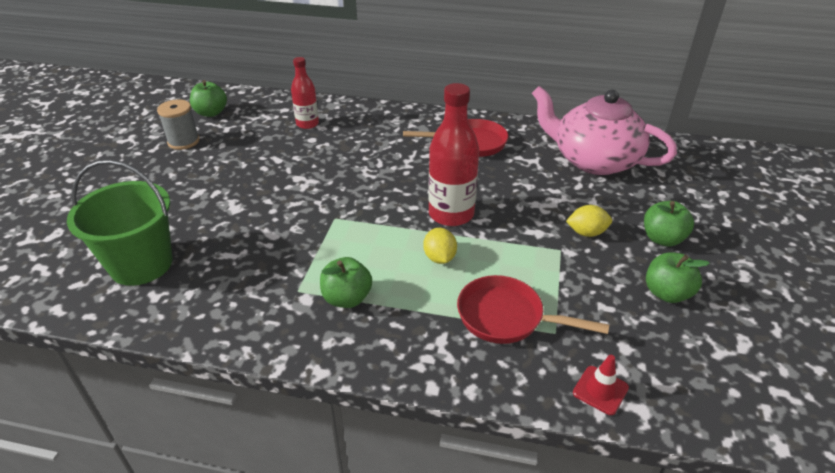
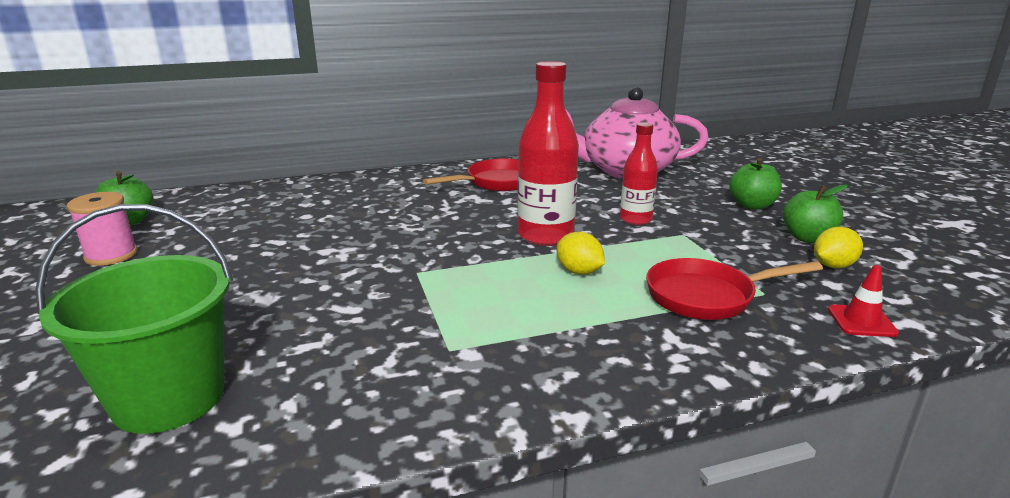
camera: 30 degrees left, 15 degrees down
(183, 141) = (111, 255): grey spool -> pink spool
(307, 124) = (285, 205): red bottle -> red bottle (635, 219)
(347, 298) = (521, 336): green apple -> none
(586, 233) = (688, 217): yellow lemon -> yellow lemon (833, 266)

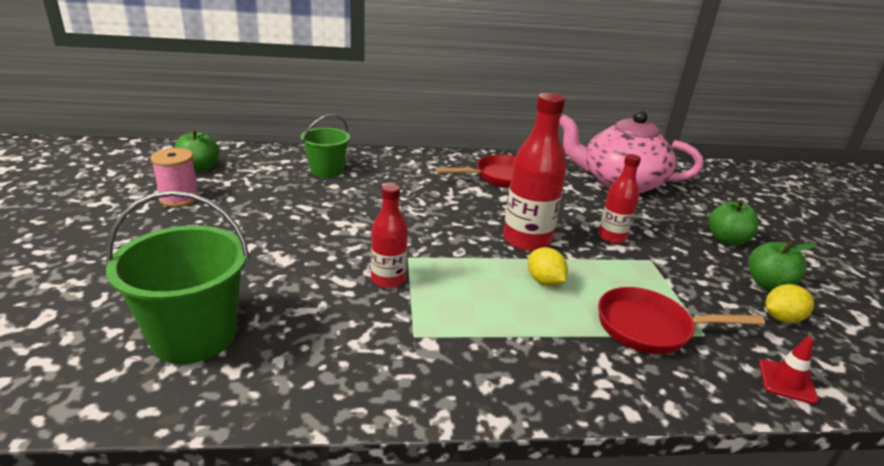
camera: 10 degrees right, 5 degrees up
(293, 203) = (326, 171): none -> green bucket
(400, 298) = (388, 280): none -> red bottle

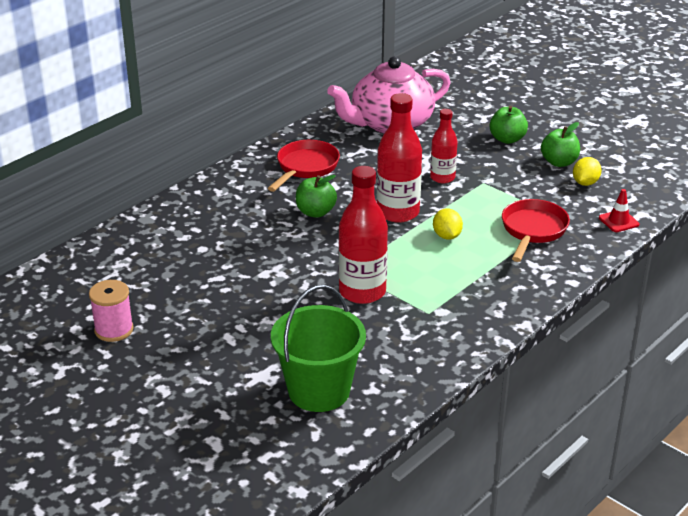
camera: 40 degrees left, 5 degrees up
(199, 168) = (68, 299): green apple -> green apple (315, 212)
(326, 171) = (171, 239): green bucket -> none
(388, 280) = (362, 292): red bottle -> red bottle, size x1.64
(544, 281) = (447, 236): yellow lemon -> yellow lemon turned 60 degrees clockwise
(650, 328) = (532, 230): red pan -> red pan turned 150 degrees clockwise

